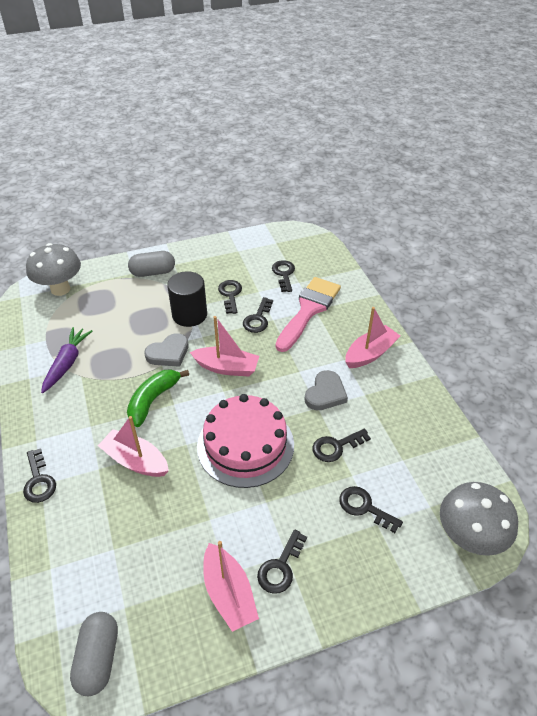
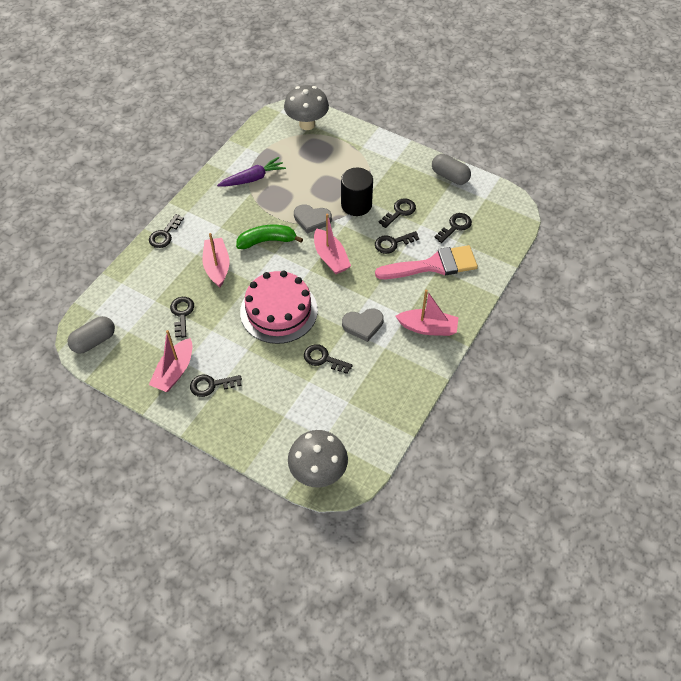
camera: 50 degrees right, 10 degrees up
(153, 272) = (374, 156): grey capsule -> grey capsule (450, 176)
(364, 507) = (290, 402): black key -> black key (182, 314)

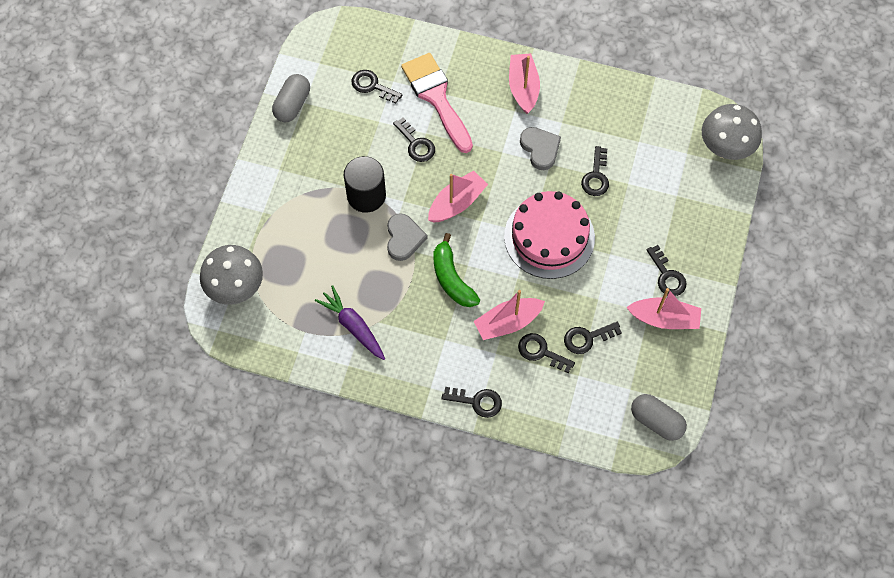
camera: 105 degrees left, 10 degrees up
(399, 212) = (365, 147): black key -> black key (541, 352)

